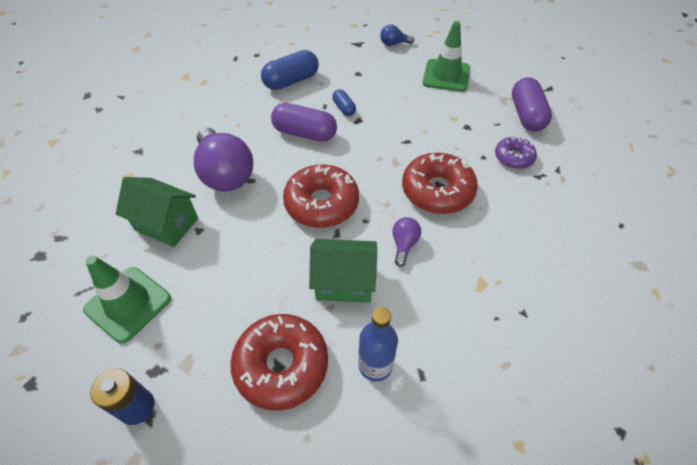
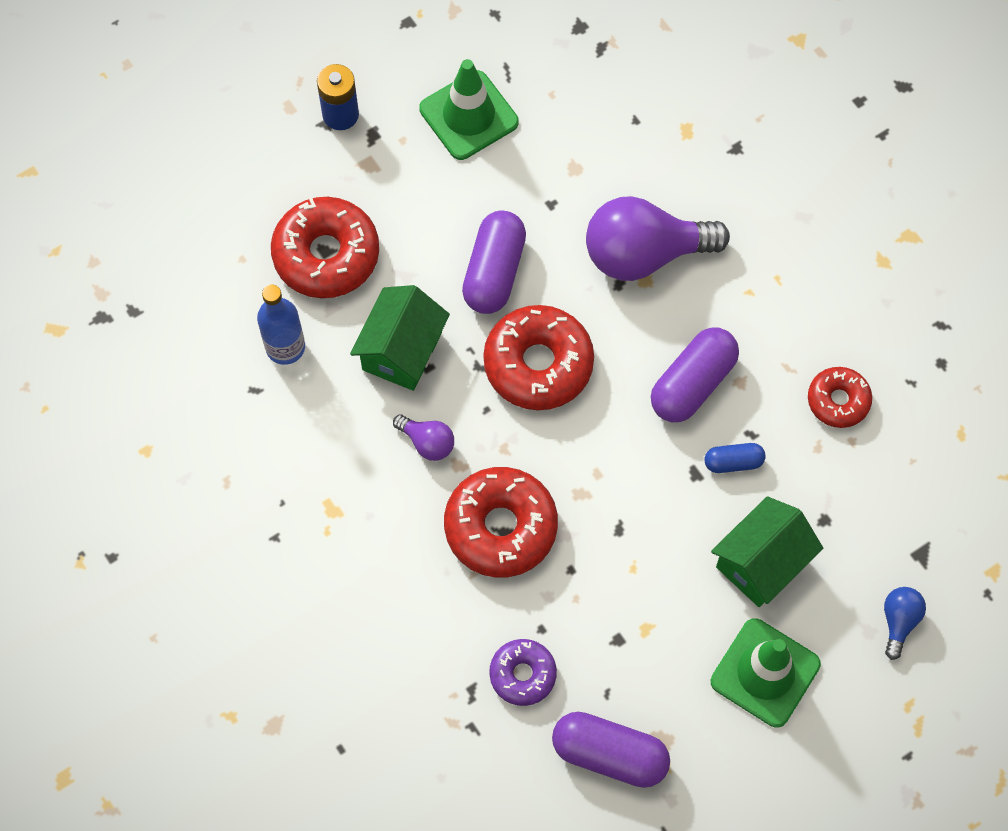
camera: 110 degrees right, 15 degrees up
(166, 224) = (576, 168): green house -> green house (761, 563)
(262, 246) = (494, 272): none -> purple capsule
(291, 81) = (838, 401): blue capsule -> red donut

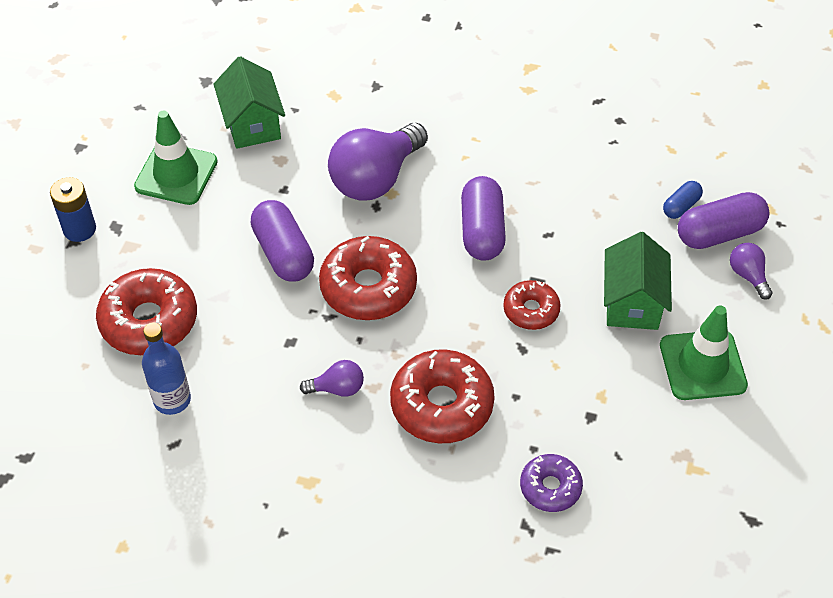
camera: 40 degrees left, 15 degrees down
(402, 351) = (263, 344): green house -> green house (252, 124)
(609, 754) = (659, 493): purple capsule -> purple capsule (719, 233)
(733, 462) = (554, 257): blue capsule -> blue capsule (681, 206)
(838, 401) = (581, 180): red donut -> red donut (531, 310)
(899, 621) = (748, 276): blue light bulb -> purple light bulb

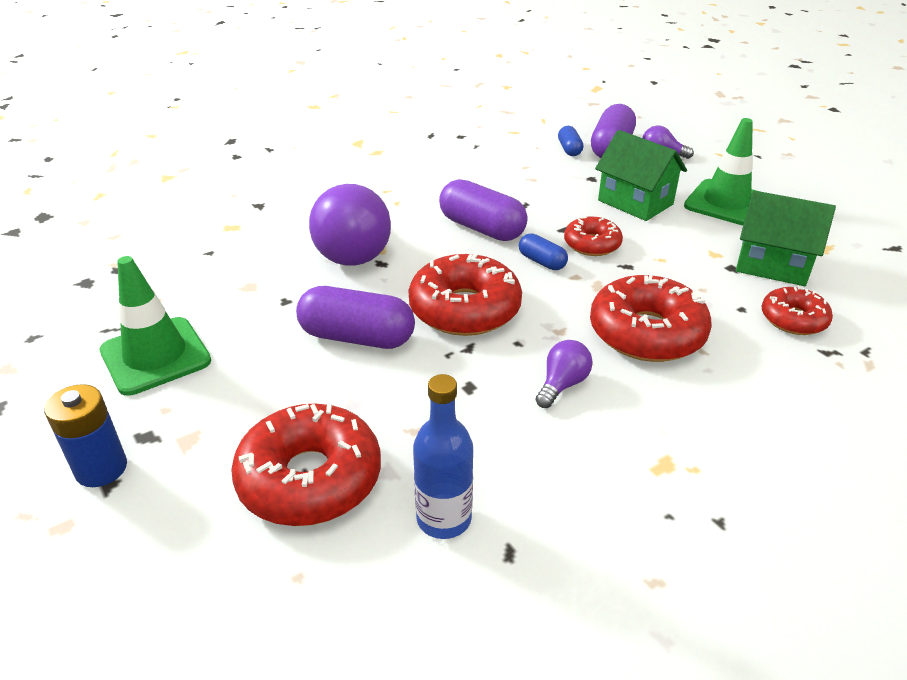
camera: 50 degrees left, 15 degrees down
(252, 124) = (183, 281): green house -> green house (772, 265)
(473, 294) = (542, 262): none -> blue capsule
(550, 487) = (793, 319): purple donut -> red donut

